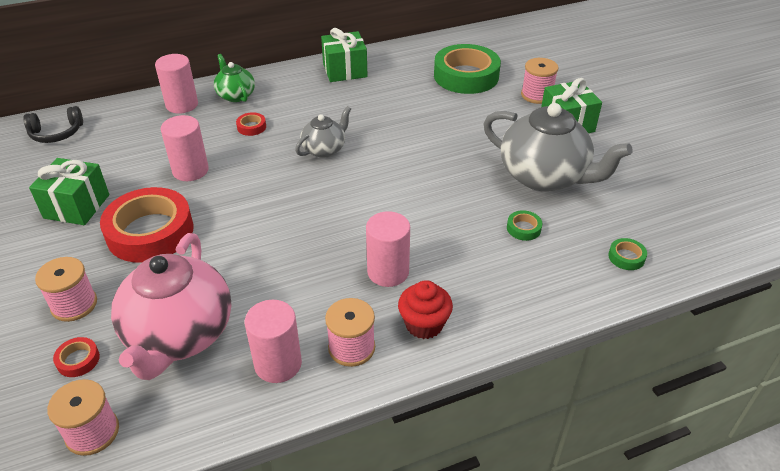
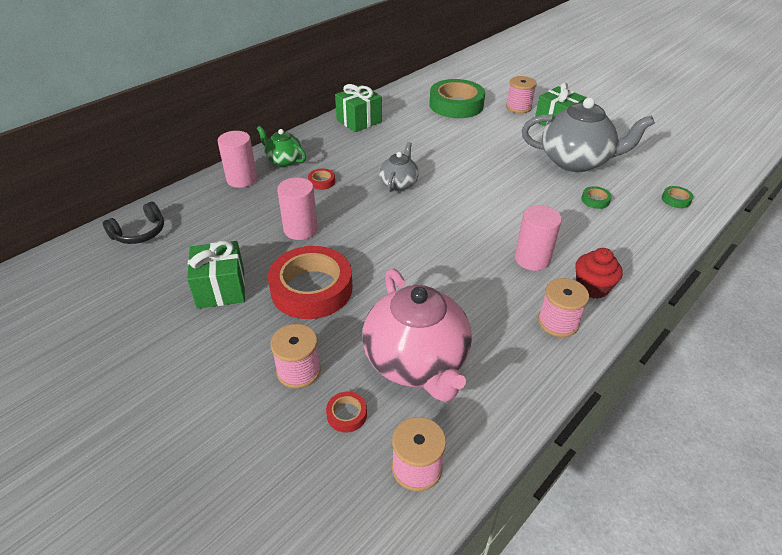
camera: 25 degrees left, 0 degrees up
(278, 364) = (515, 354): pink cylinder -> none

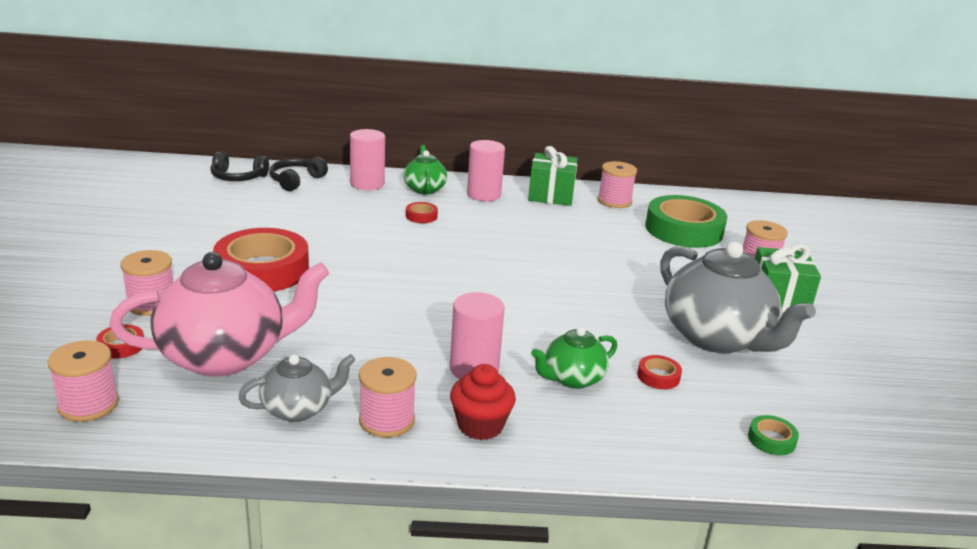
camera: 45 degrees right, 15 degrees down
(189, 207) = (296, 180): none -> black headphones
(221, 288) = (213, 233): green gift -> none
(300, 229) = (336, 234): pink cylinder -> pink cylinder (483, 195)
(395, 105) = (614, 201): none -> pink spool
(399, 183) = (482, 251): grey teapot -> grey teapot (298, 409)
(416, 362) = (225, 356): pink teapot -> pink teapot turned 135 degrees counterclockwise
(573, 229) = (572, 378): none -> green teapot
(595, 200) = (658, 376): green tape -> red tape

